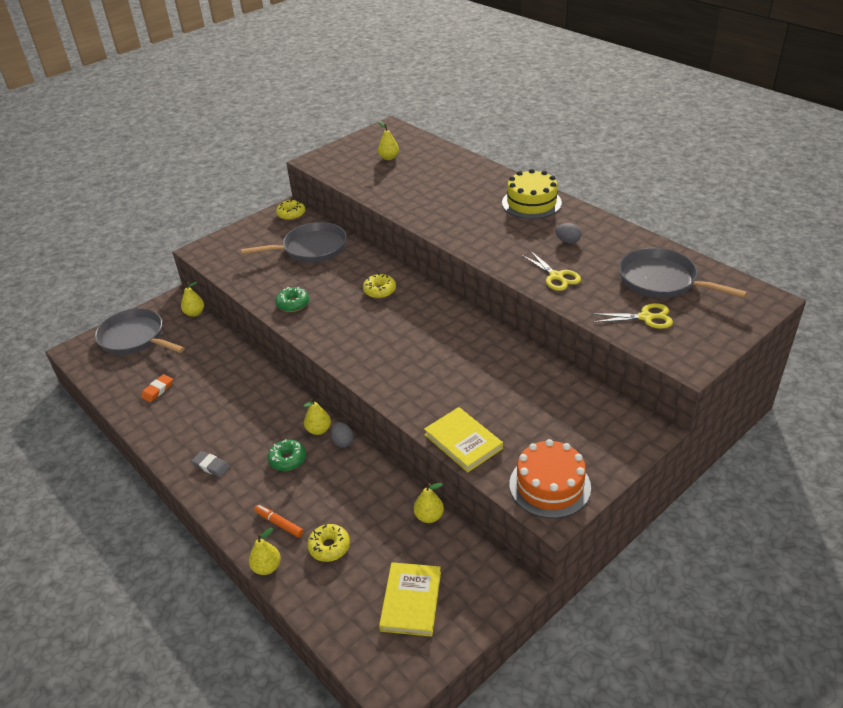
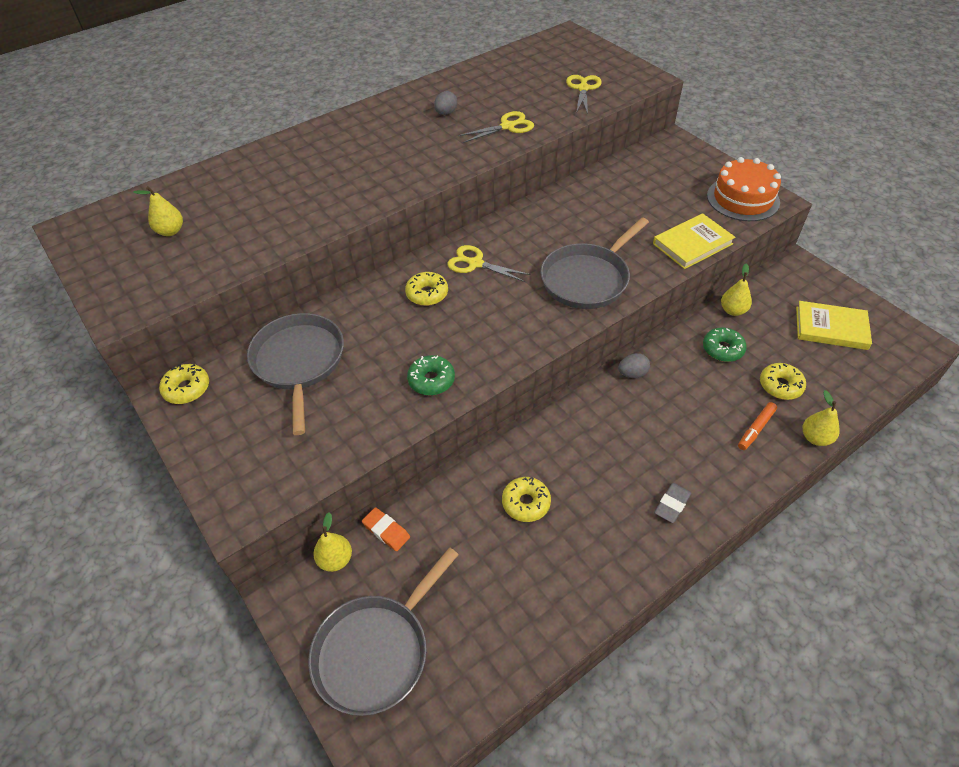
camera: 85 degrees left, 10 degrees up
(157, 390) = (517, 593): orange eraser -> orange eraser (386, 531)
(223, 388) = (526, 503): none -> yellow donut
(287, 459) = (660, 424): green donut -> green donut (722, 349)
(319, 430) = (612, 395): yellow pear -> none
(417, 310) = (475, 263): none -> yellow scissors
(531, 203) = (358, 127): yellow cake -> none
(661, 280) = (529, 73): grey pan -> grey pan (587, 279)

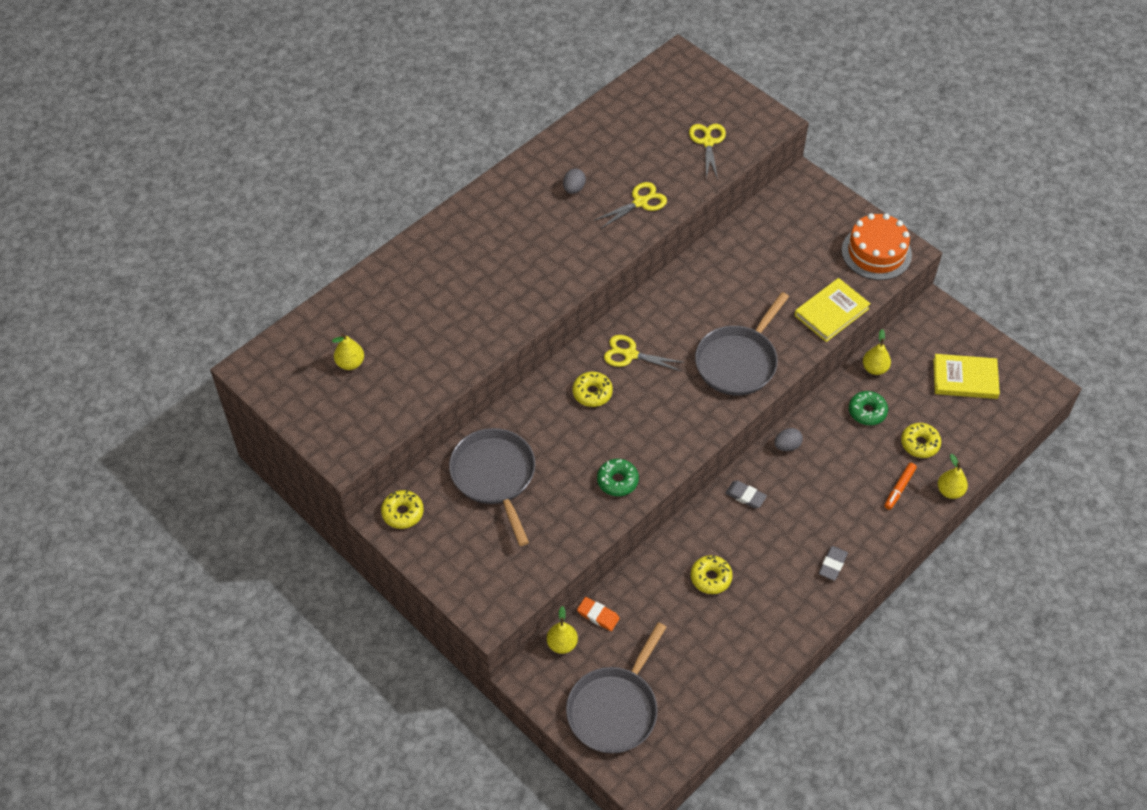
camera: 10 degrees left, 5 degrees up
(580, 419) = (745, 496): none -> grey eraser

